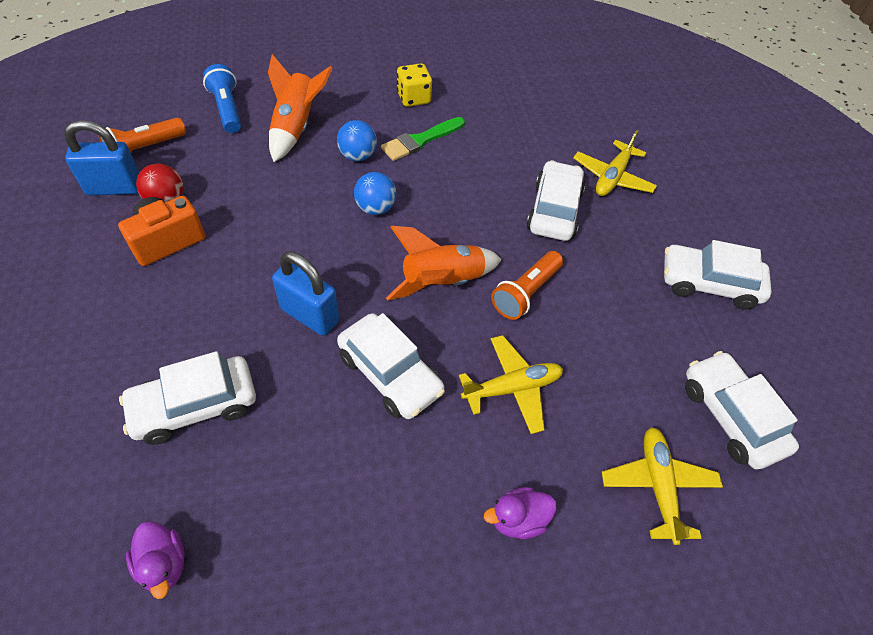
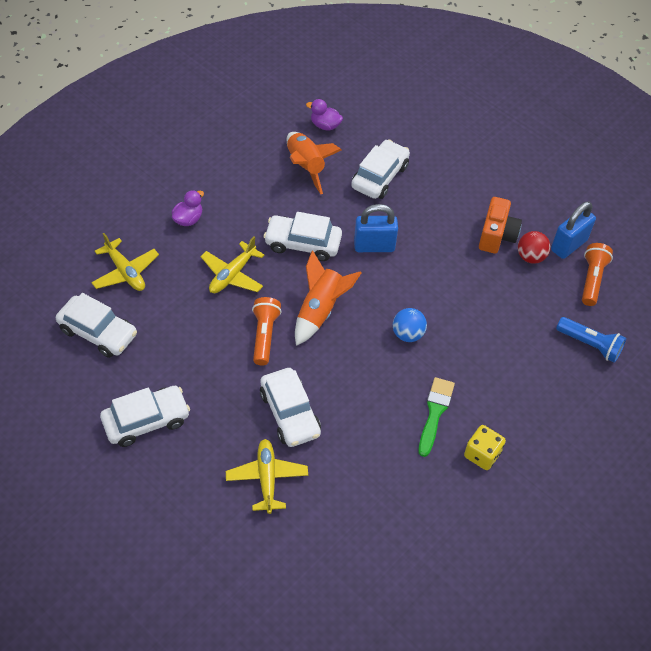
camera: 145 degrees right, 0 degrees up
(296, 127) = (528, 362): orange rocket -> orange rocket (306, 167)
(357, 156) = (462, 367): blue ball -> none

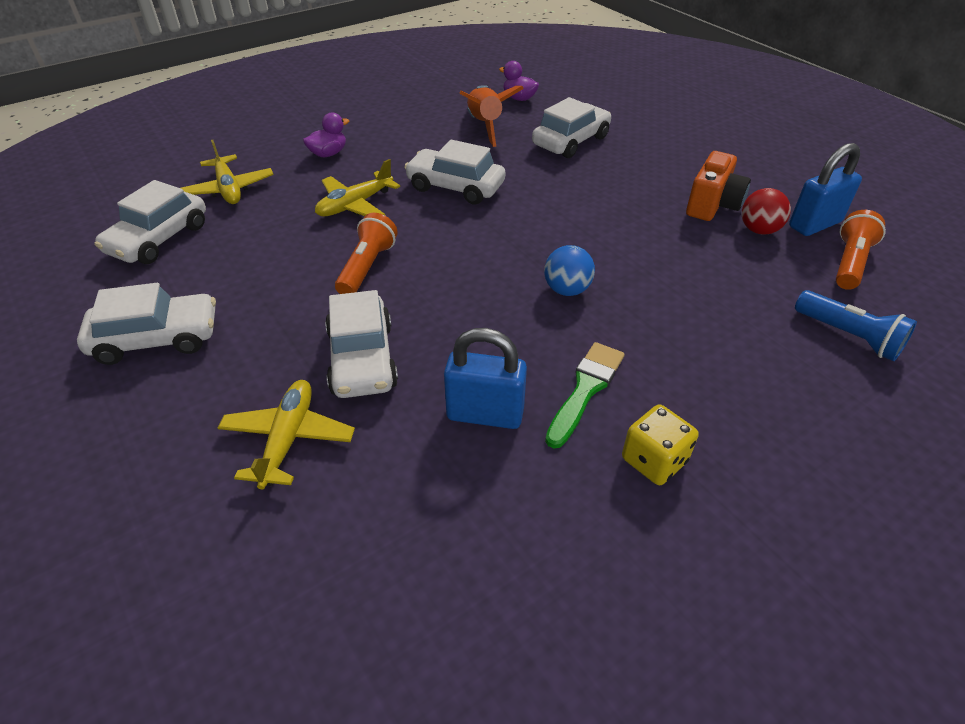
camera: 15 degrees right, 10 degrees down
(98, 332) = (159, 239): white car -> white car turned 75 degrees clockwise
(320, 310) = (452, 251): orange rocket -> none
(374, 246) = (545, 198): blue padlock -> blue padlock (485, 414)

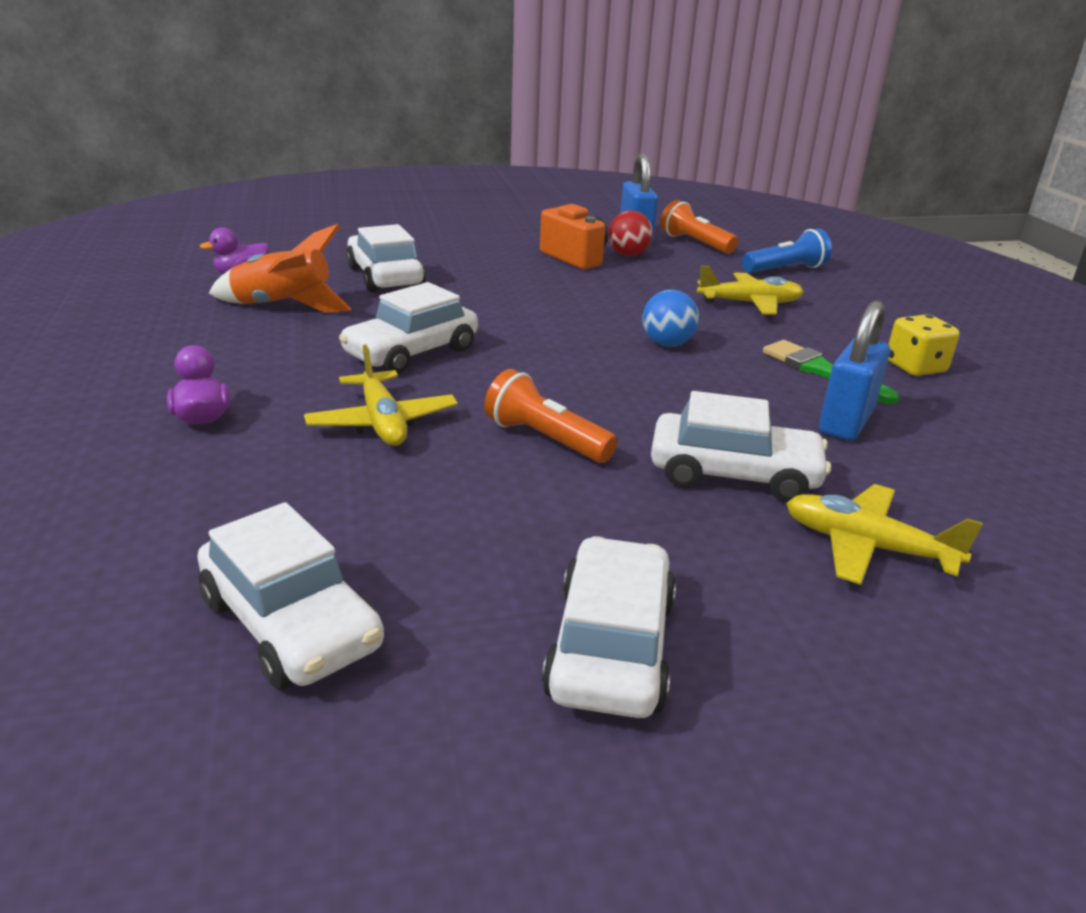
camera: 70 degrees left, 15 degrees down
(229, 189) = (197, 525): yellow plane -> yellow plane (750, 303)

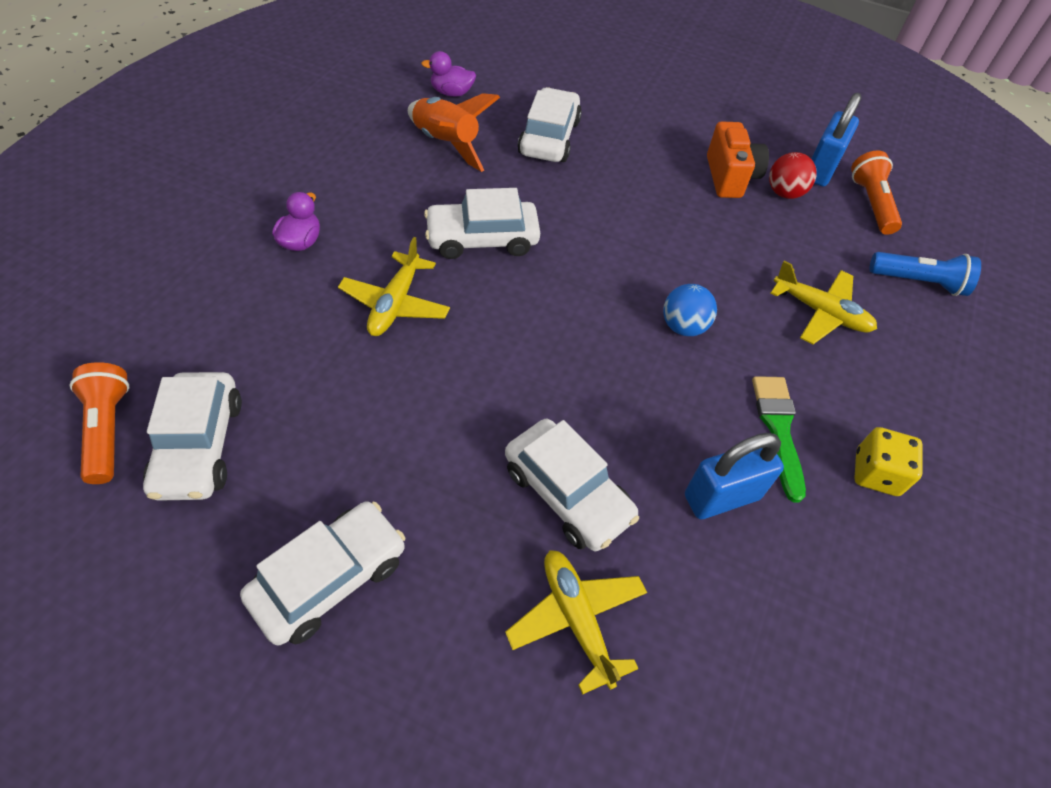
camera: 35 degrees right, 25 degrees up
(545, 439) = (478, 380): orange flashlight -> orange flashlight (108, 430)

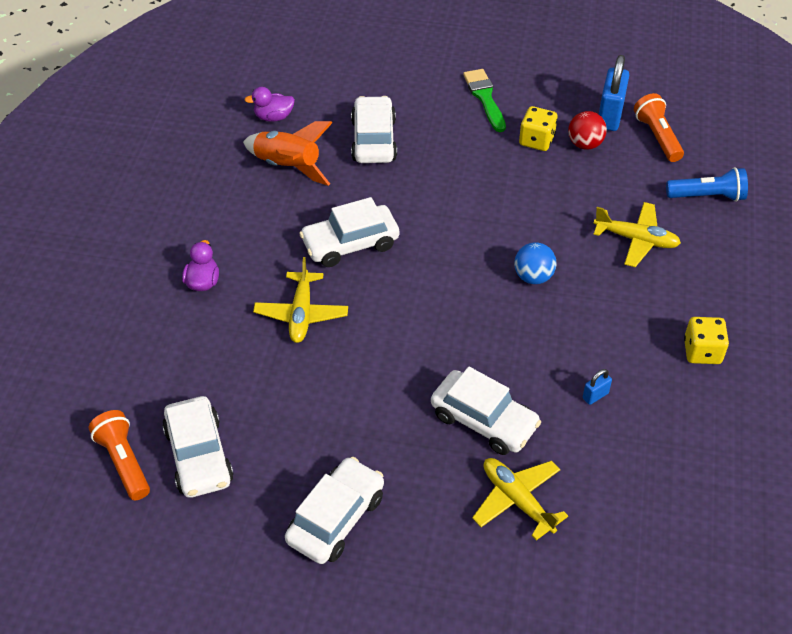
camera: 10 degrees left, 5 degrees down
(721, 497) = (595, 395): blue padlock -> blue padlock, size x0.47
(730, 177) = (536, 140): orange camera -> yellow dice
(778, 429) = (624, 337): green brush -> green brush (484, 98)

